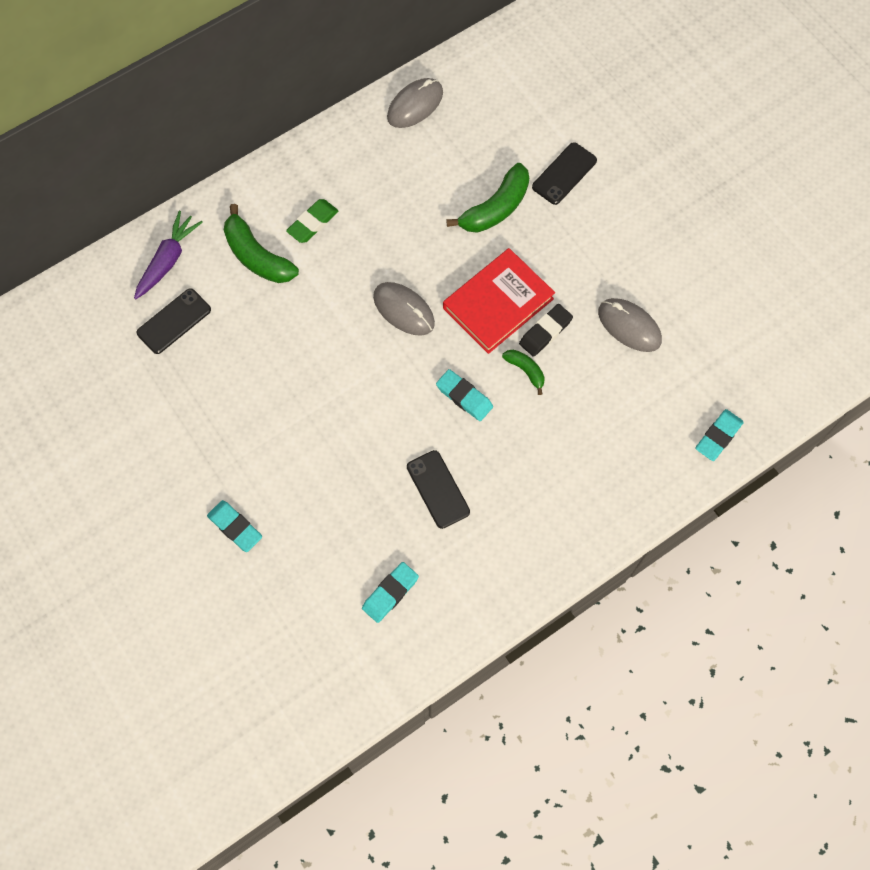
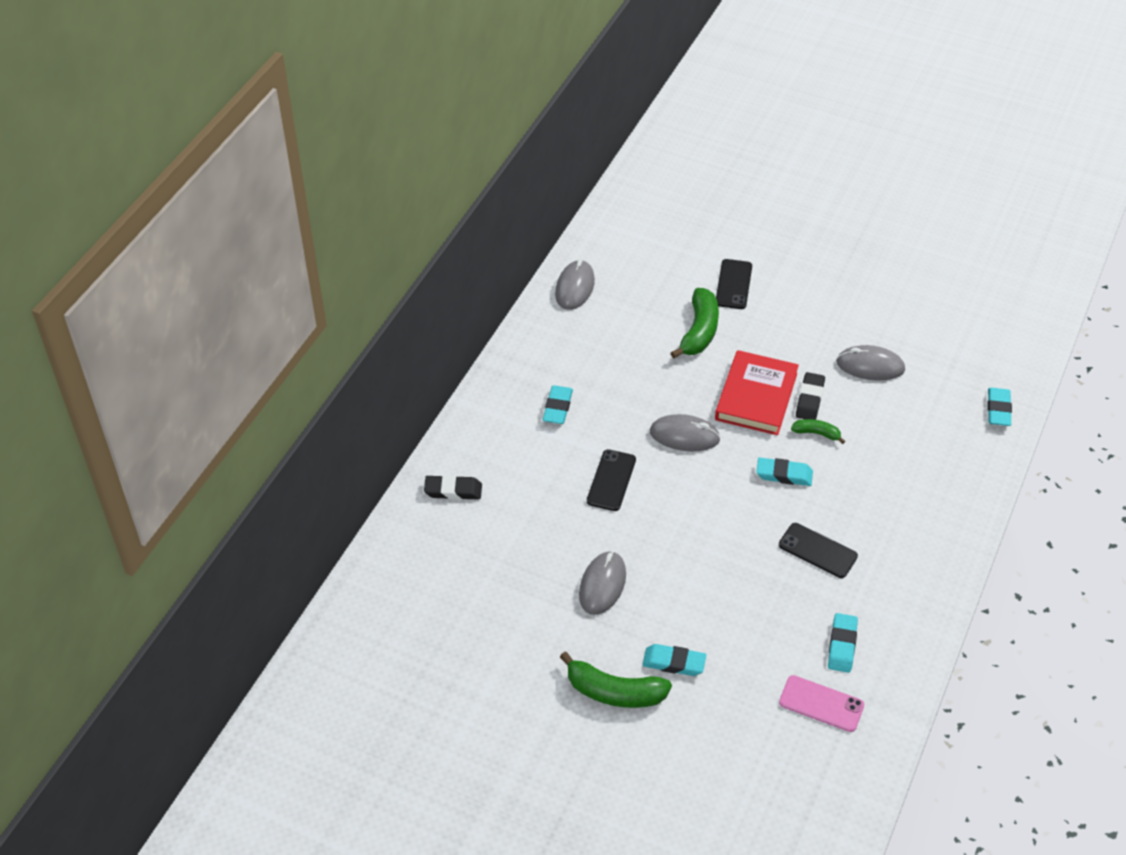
camera: 30 degrees left, 20 degrees down
(168, 260) = (453, 490): purple carrot -> black eraser
(174, 321) = (495, 534): black phone -> black phone (611, 480)
(228, 419) = (602, 585): none -> grey mouse
(257, 256) = (529, 453): green banana -> green banana (614, 692)
(313, 223) = (557, 408): green eraser -> turquoise eraser
(331, 638) = (821, 704): none -> pink phone

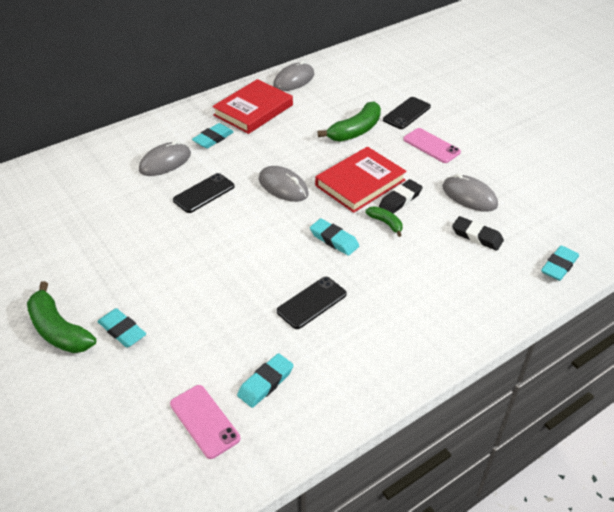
camera: 30 degrees right, 5 degrees down
(453, 490) = (96, 158): black eraser -> black eraser (477, 236)
(566, 350) = (253, 110): none -> red book
(602, 585) = (128, 254): grey mouse -> grey mouse (165, 162)
(790, 318) = (431, 146): none -> pink phone
(817, 551) = (311, 303): black phone -> black phone turned 75 degrees clockwise

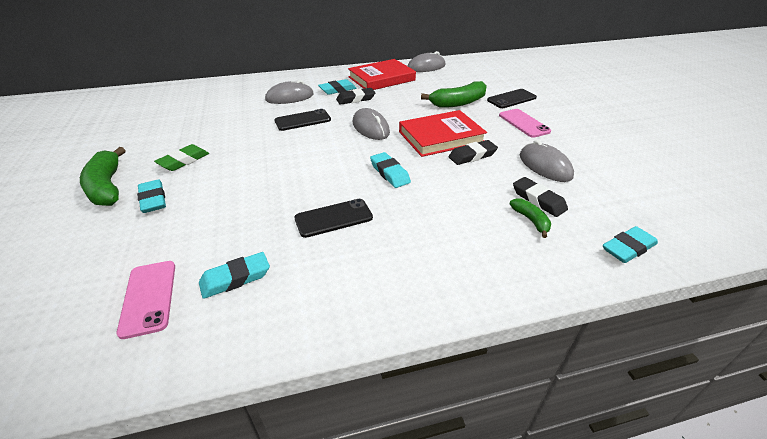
camera: 20 degrees right, 5 degrees down
(114, 278) = (184, 161): none -> green eraser
(243, 149) = (355, 99): none -> black eraser
(386, 223) = (447, 170): green banana -> green banana (531, 220)

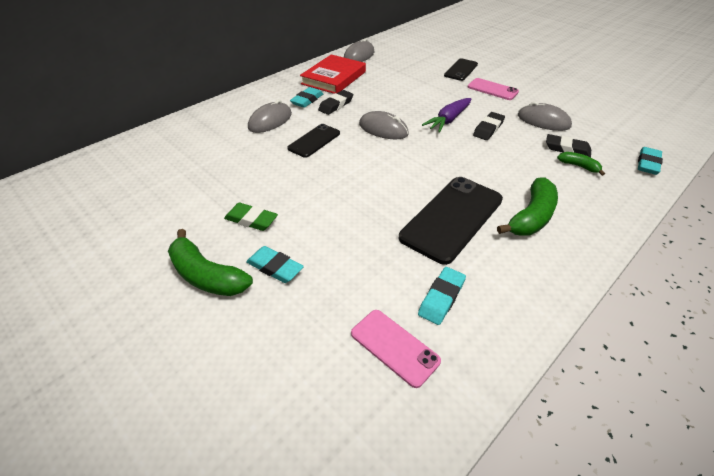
camera: 30 degrees left, 5 degrees up
(184, 161) = (251, 220): green eraser -> green eraser turned 75 degrees counterclockwise
(333, 218) = (452, 218): black phone -> black phone, size x1.77
(389, 173) = (447, 165): turquoise eraser -> none
(441, 137) = (448, 120): red book -> purple carrot
(458, 103) = (425, 85): green banana -> green banana (531, 217)

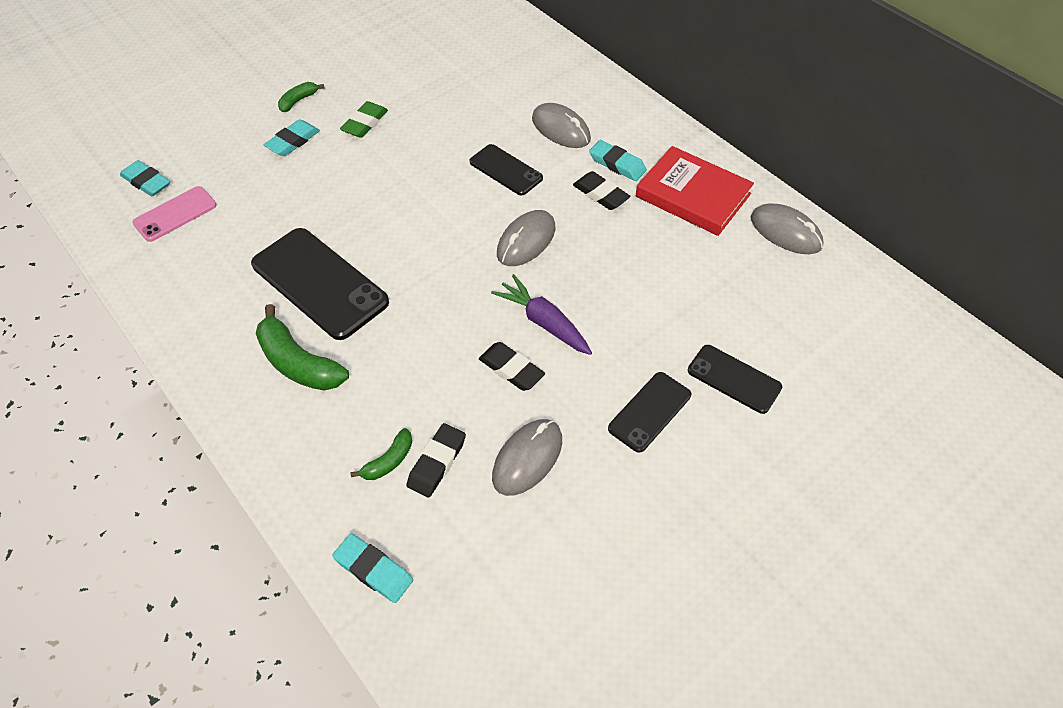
camera: 95 degrees right, 10 degrees up
(206, 275) = (298, 101): green banana -> green banana, size x0.53
(441, 298) = (212, 253): turquoise eraser -> turquoise eraser (147, 182)
(492, 89) = (649, 412): pink phone -> black phone

